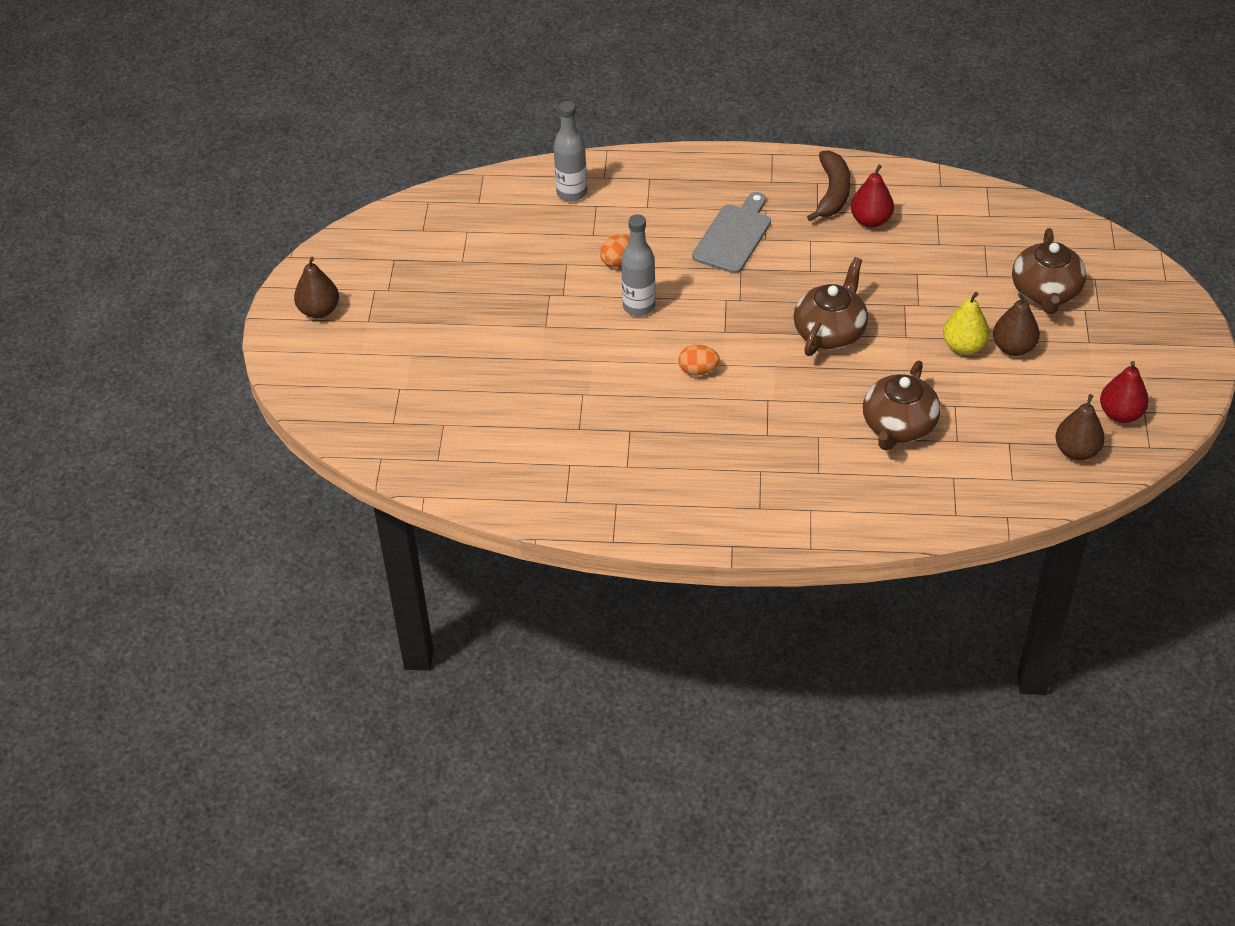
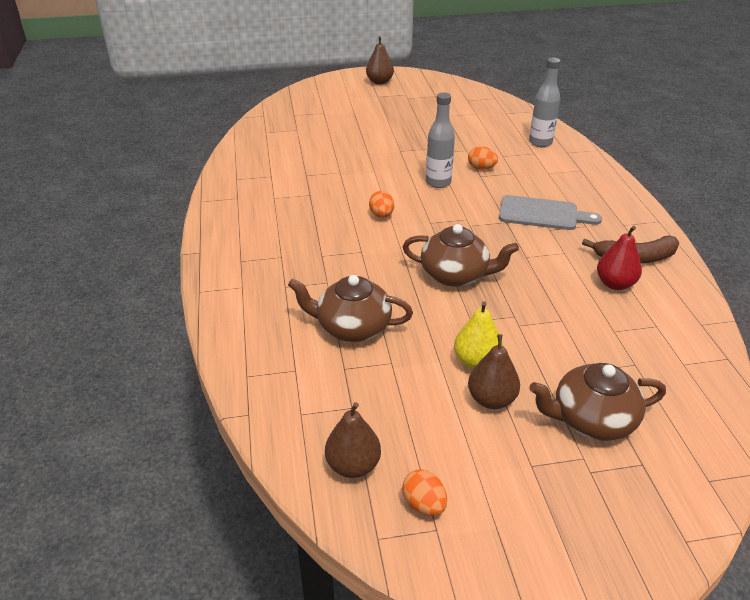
camera: 75 degrees right, 10 degrees down
(1120, 414) = (424, 504): red pear -> orange egg

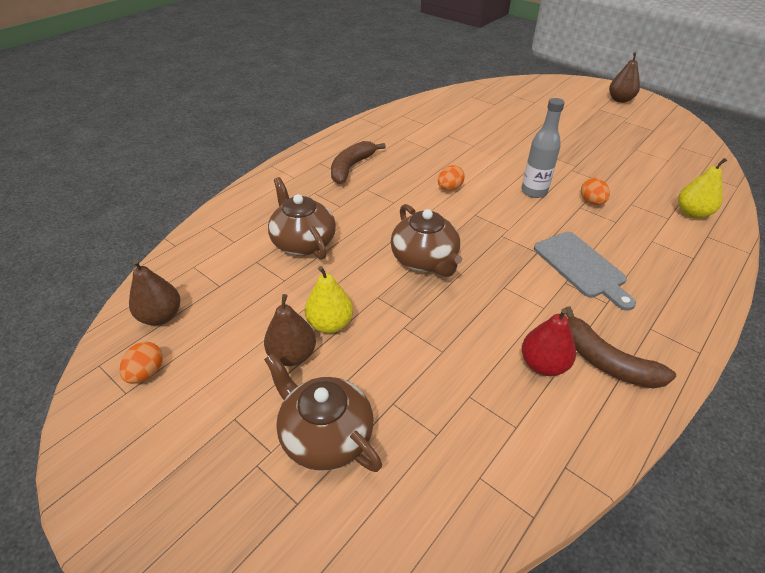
camera: 50 degrees right, 5 degrees up
(277, 247) = (351, 167): none -> brown banana
(540, 142) = (692, 213): grey bottle -> yellow pear

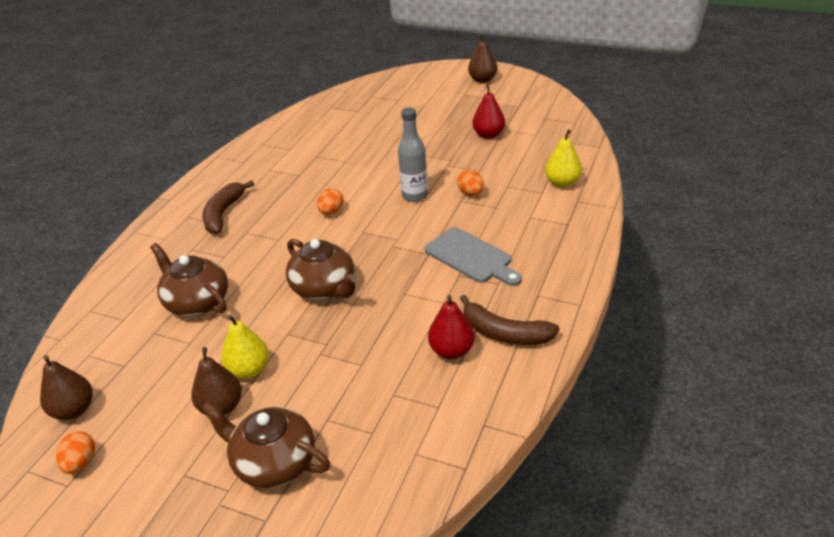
camera: 15 degrees left, 5 degrees down
(619, 150) = (488, 135): none -> red pear

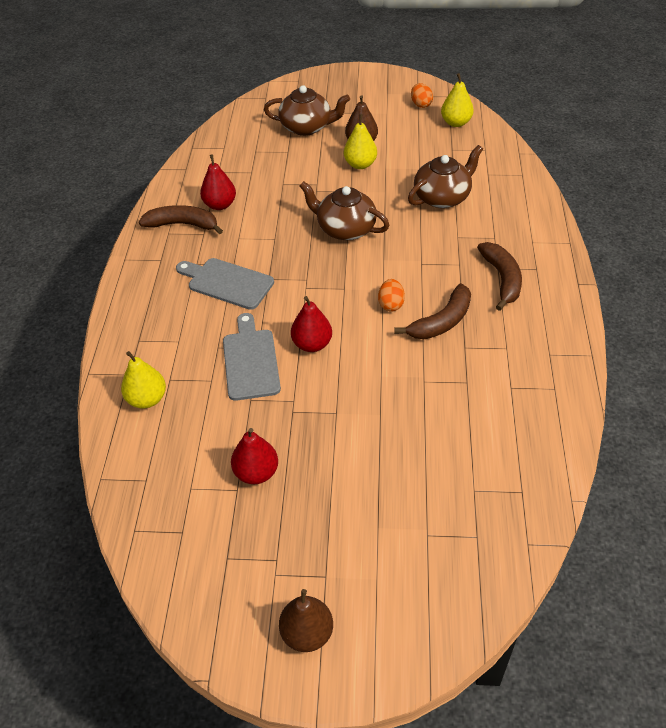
camera: 160 degrees right, 10 degrees up
(74, 410) = (456, 123): brown pear -> yellow pear
(197, 302) = (442, 197): brown teapot -> brown teapot turned 60 degrees counterclockwise
(301, 193) = (441, 321): none -> brown banana
(415, 195) = (312, 344): grey bottle -> red pear
(471, 193) = (250, 361): orange egg -> grey cutting board

